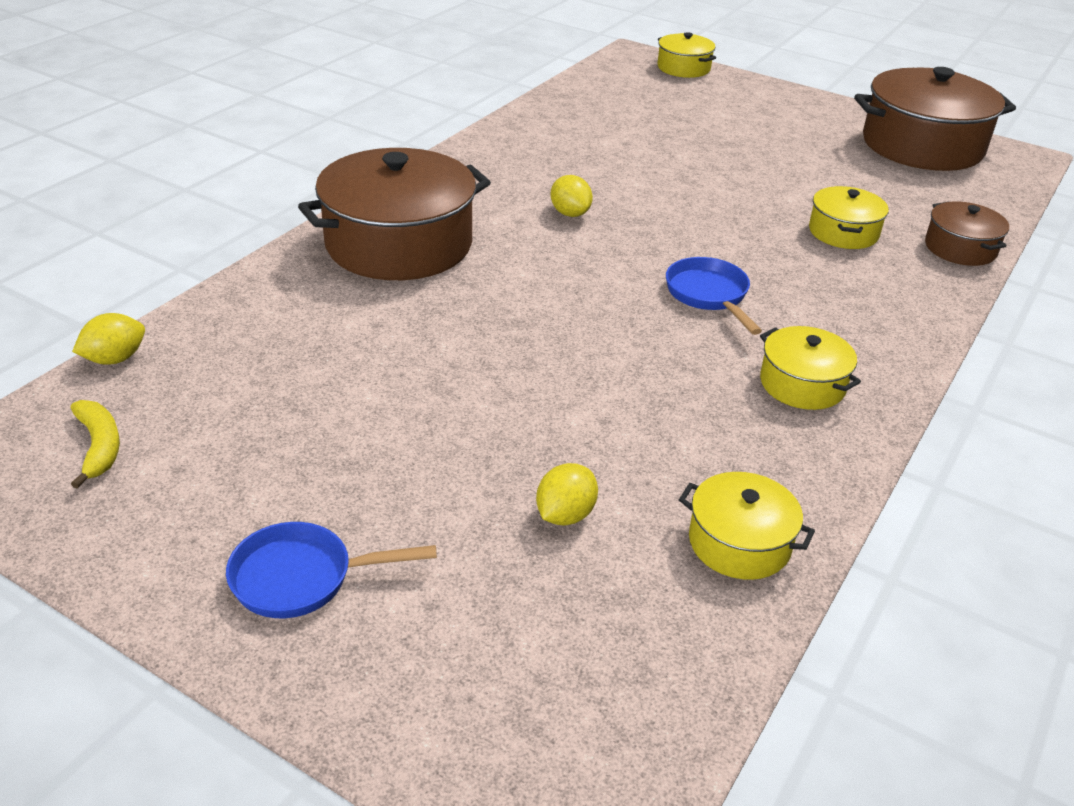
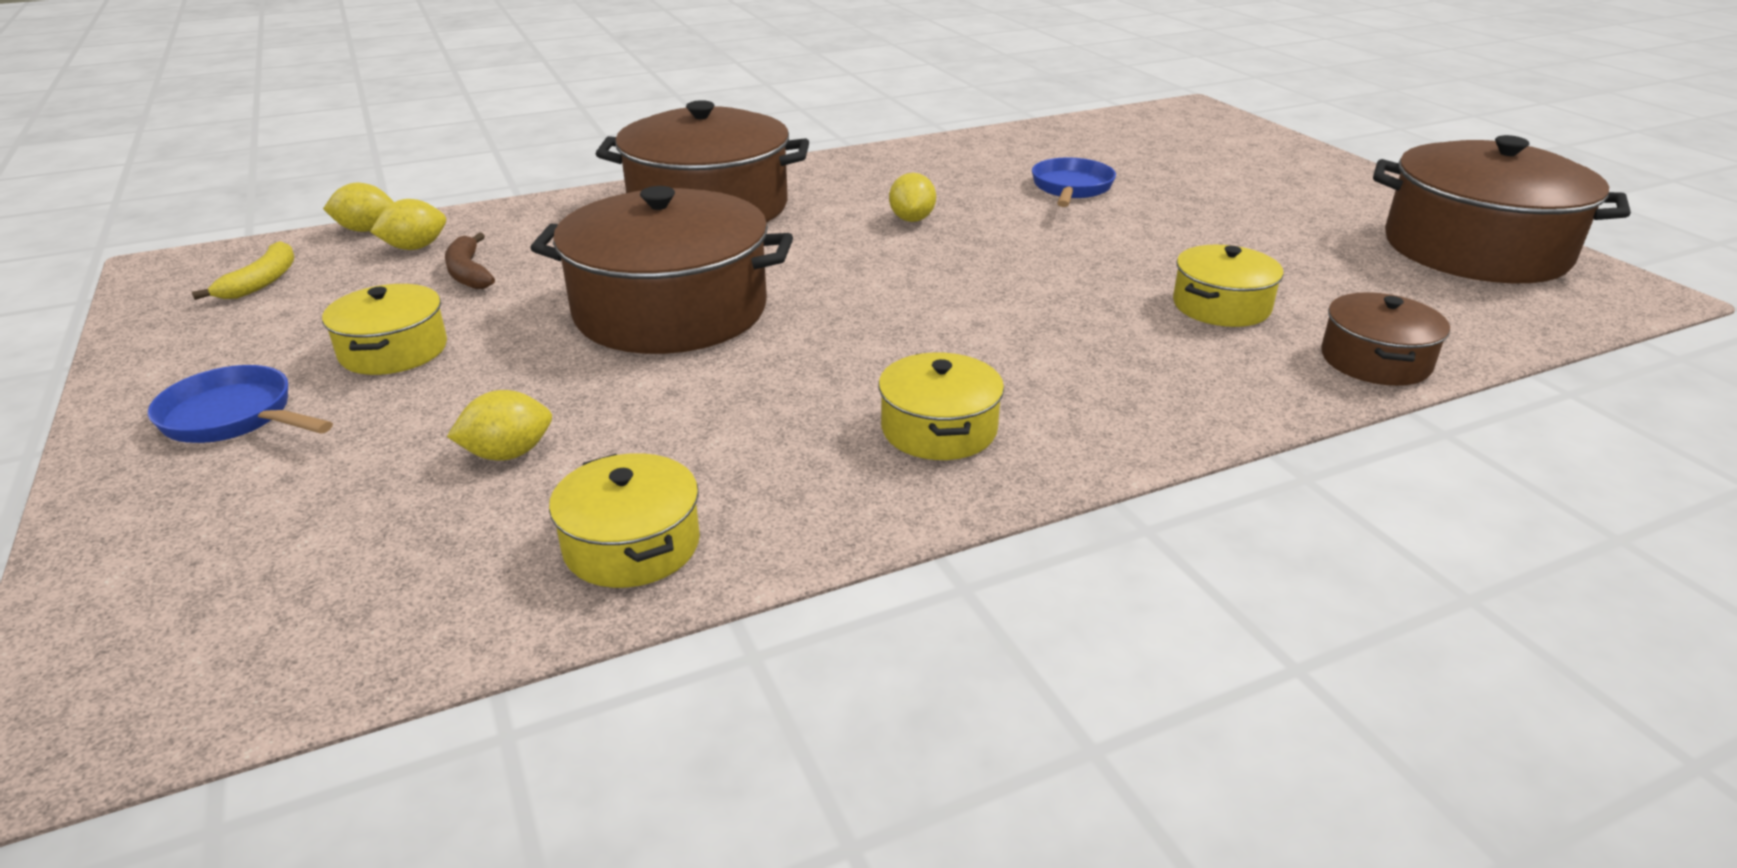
camera: 35 degrees right, 5 degrees down
(196, 363) = (415, 247): none -> yellow lemon
(288, 372) = (469, 273): none -> brown banana
(507, 352) = (670, 310): none -> brown pot
(683, 68) = (1238, 127): yellow pot -> yellow pot (393, 350)
(709, 295) = (955, 320): blue pan -> blue pan (1071, 188)

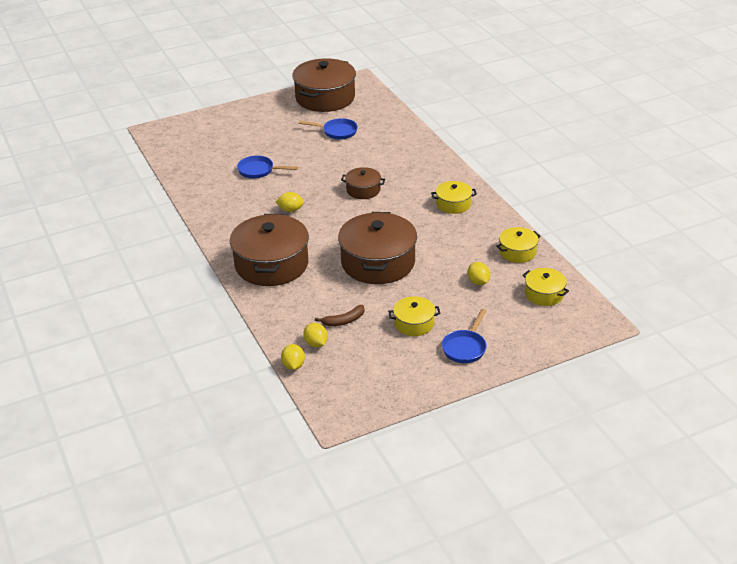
camera: 90 degrees left, 5 degrees up
(262, 282) = (353, 380): yellow banana -> none
(1221, 306) = (370, 150): yellow pot -> yellow pot (544, 294)
(1296, 264) = (337, 132): none -> blue pan
(1375, 360) = (406, 129): brown pot -> brown pot (363, 190)

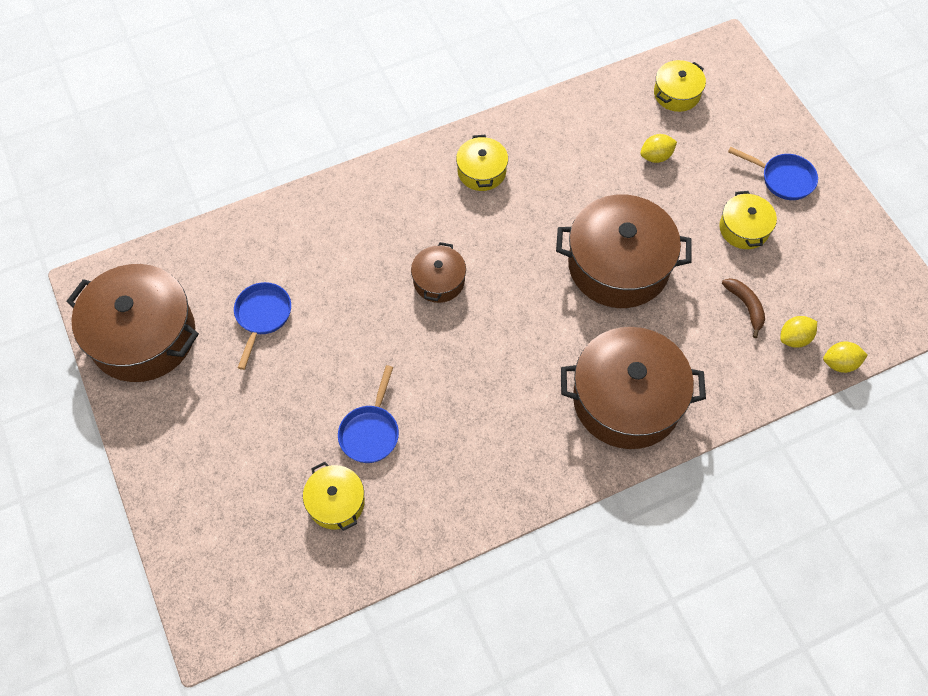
camera: 90 degrees left, 25 degrees up
(290, 210) = (487, 379): yellow lemon -> none
(517, 252) = (592, 111): yellow pot -> yellow pot (336, 502)

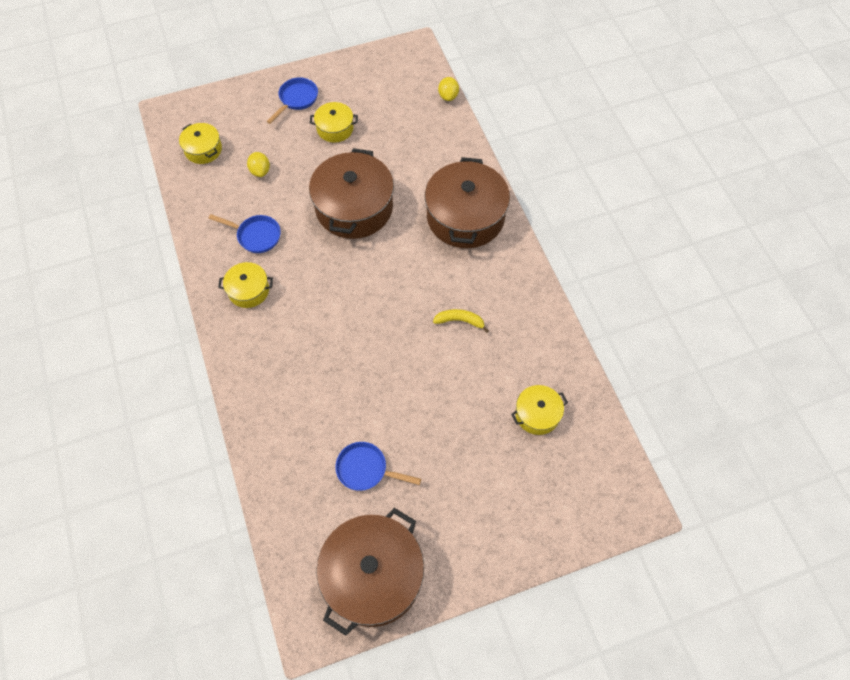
camera: 85 degrees left, 0 degrees up
(370, 432) = (480, 387): blue pan -> blue pan (256, 236)
(439, 281) = (350, 330): brown pot -> none
(462, 403) = (460, 321): none -> yellow banana
(745, 306) = (399, 138): brown banana -> none
(794, 338) = (427, 116): yellow lemon -> none

